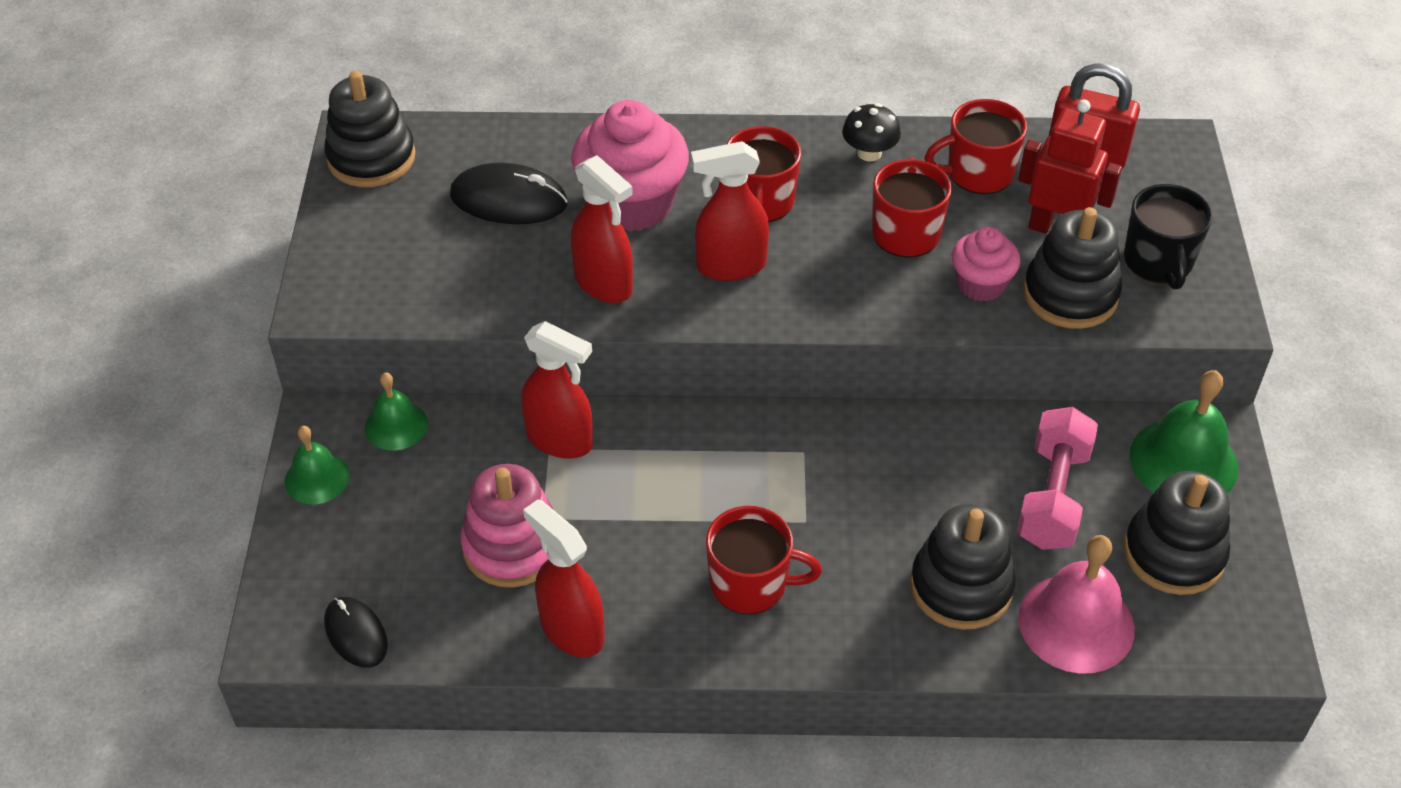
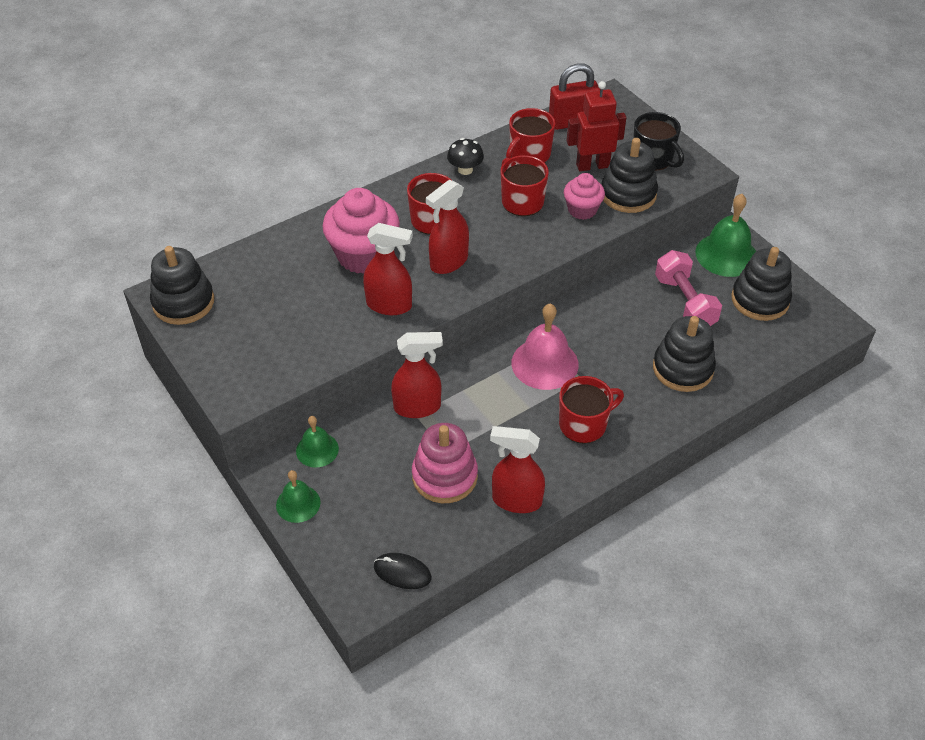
camera: 35 degrees left, 0 degrees up
(509, 200) = (291, 286): black mouse -> none
(1076, 623) = (747, 356): pink bell -> pink bell (544, 363)

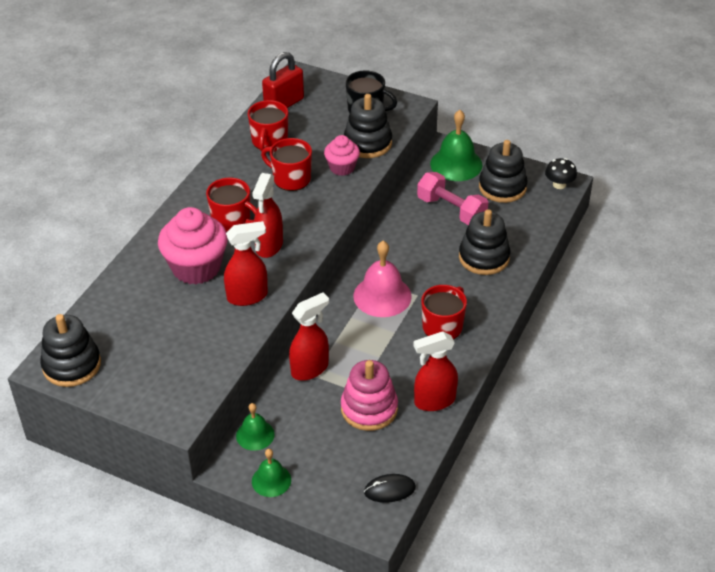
camera: 30 degrees left, 5 degrees down
(465, 169) = (227, 171): black mushroom -> black mushroom (559, 184)
(592, 165) = (324, 132): red robot -> none

